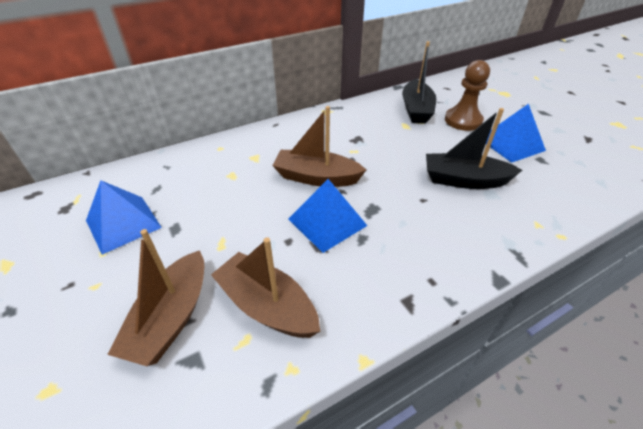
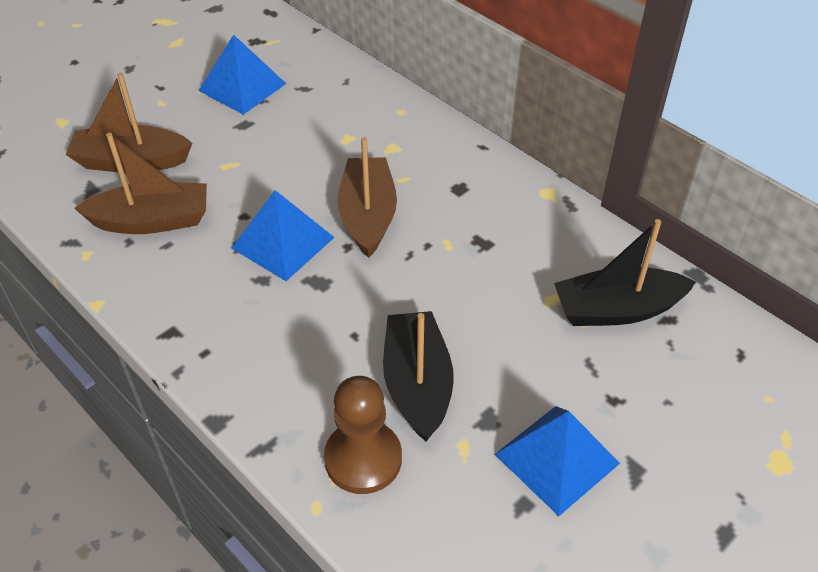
camera: 75 degrees right, 5 degrees up
(267, 306) = (152, 221): brown boat -> brown boat turned 60 degrees clockwise
(463, 120) = (611, 382): brown pawn -> brown pawn (363, 459)

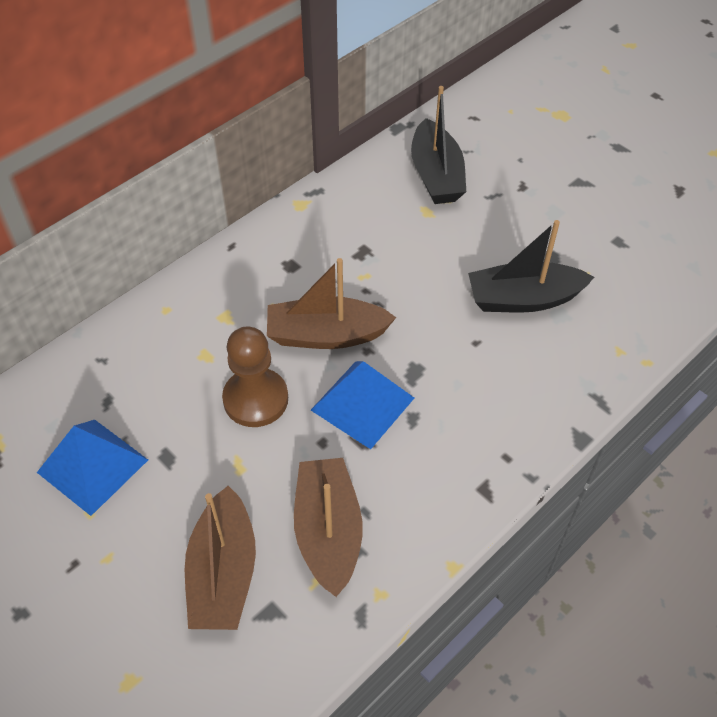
camera: 90 degrees left, 5 degrees up
(363, 459) = (599, 333): brown pawn -> brown pawn (255, 399)
(557, 458) = (578, 221): blue pyramid -> none

